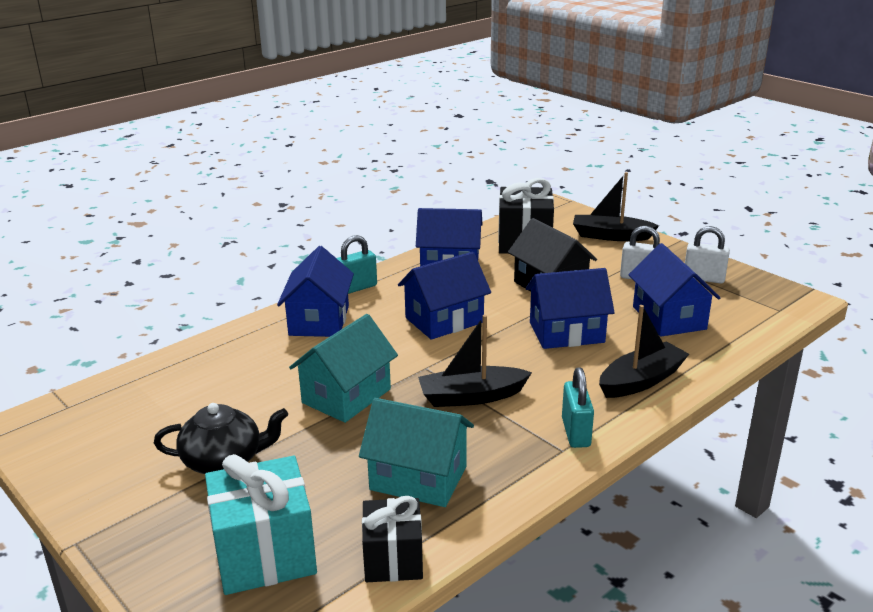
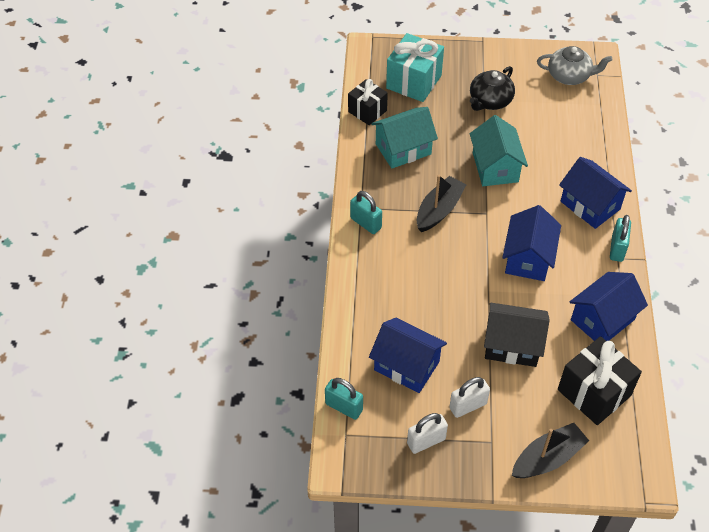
camera: 135 degrees right, 25 degrees up
(92, 425) = (569, 76): none -> grey teapot
(566, 332) = (450, 300): blue house -> none
(641, 381) = (369, 287): black boat -> none
(765, 323) = (344, 407): none -> turquoise padlock

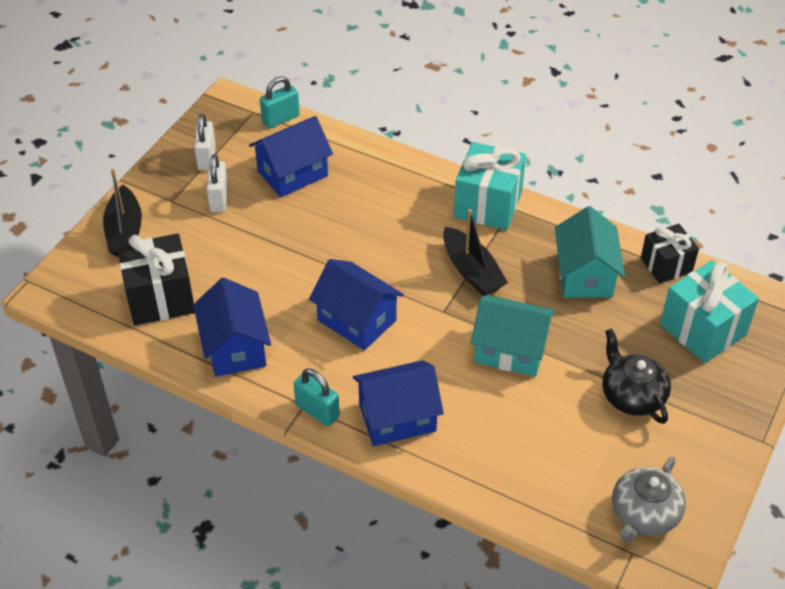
camera: 115 degrees right, 5 degrees down
(365, 223) = (488, 204): turquoise padlock -> turquoise gift
(512, 345) = (259, 258): black house -> none

